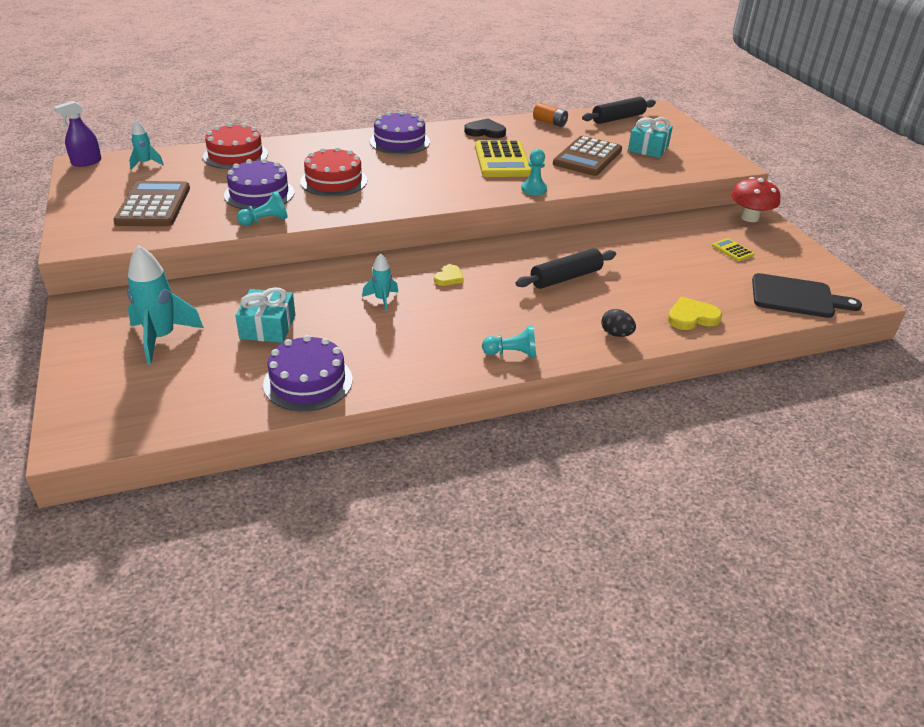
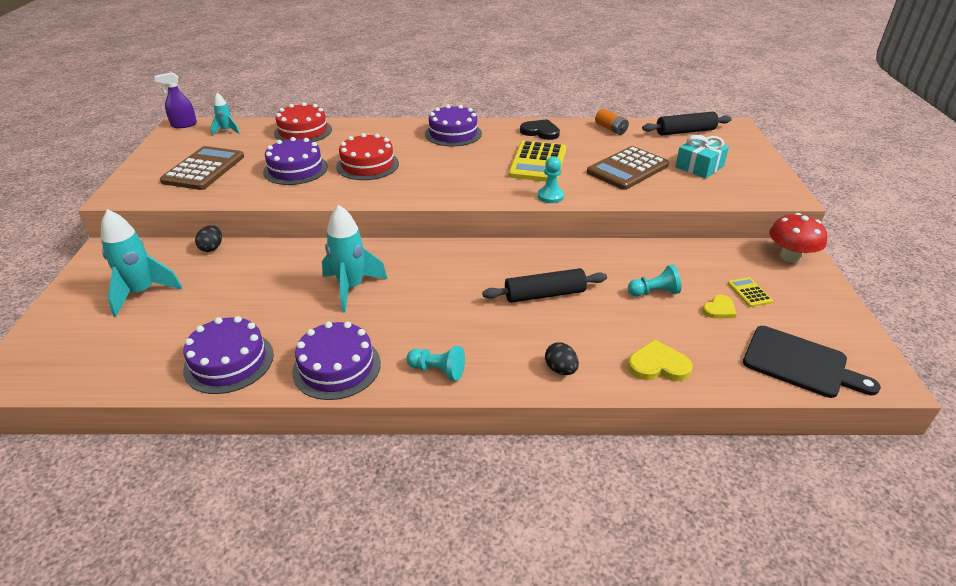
camera: 20 degrees right, 0 degrees up
(205, 285) = (212, 248): none -> black egg
(265, 221) = (281, 196): turquoise pawn -> turquoise pawn (654, 292)
(268, 327) = (234, 298): turquoise gift -> none
(382, 300) = (351, 288): turquoise rocket -> turquoise rocket, size x1.83
(417, 367) = (337, 367): none -> purple cake
(449, 277) = (428, 275): yellow heart -> yellow heart (719, 309)

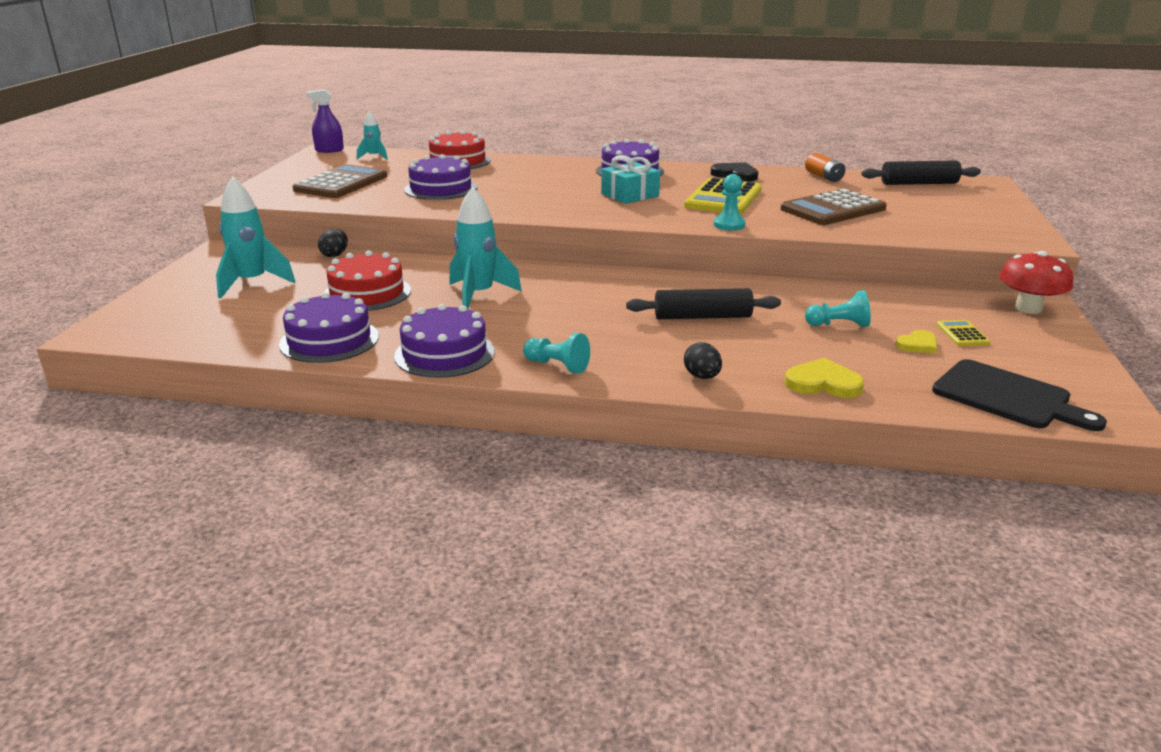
camera: 10 degrees right, 10 degrees down
(367, 165) = (522, 190): red cake -> red cake (367, 293)
(699, 167) = (925, 212): turquoise gift -> turquoise gift (630, 195)

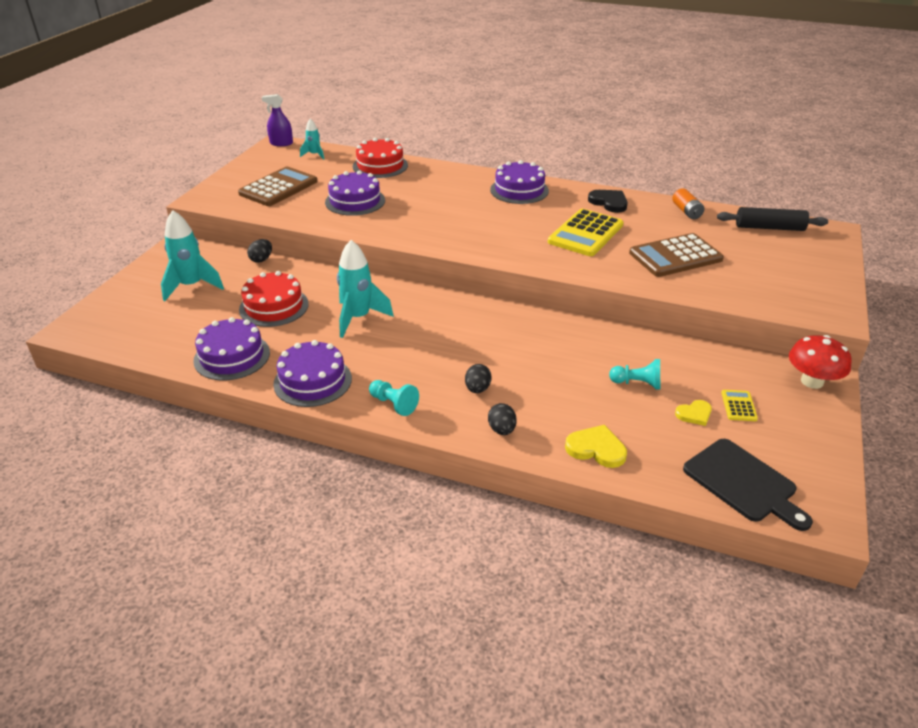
camera: 10 degrees right, 10 degrees up
(630, 195) = (507, 222): turquoise gift -> none
(654, 344) = (477, 389): none -> black egg
(702, 317) = (528, 362): black rolling pin -> none
(729, 225) = (576, 269): turquoise pawn -> none

